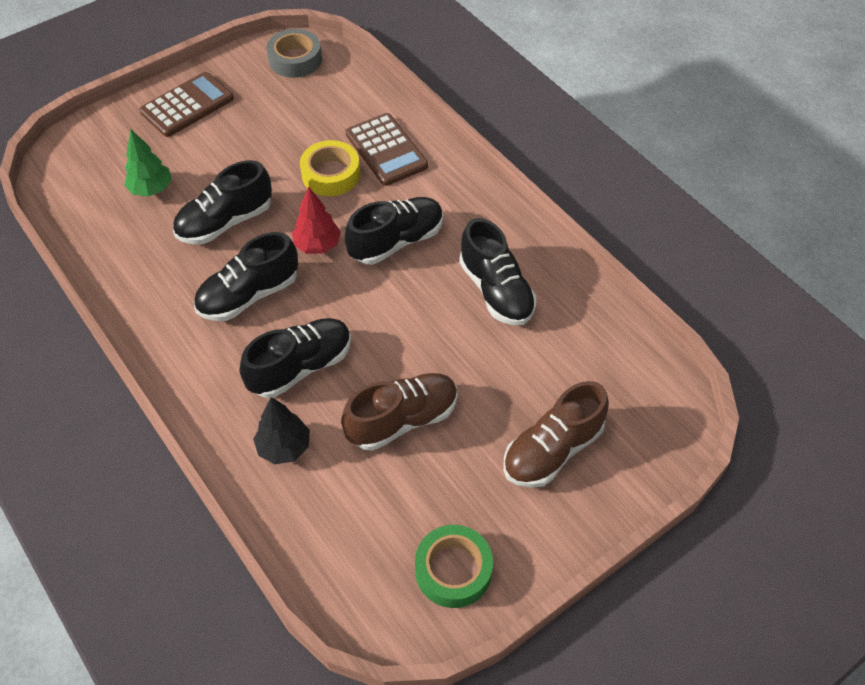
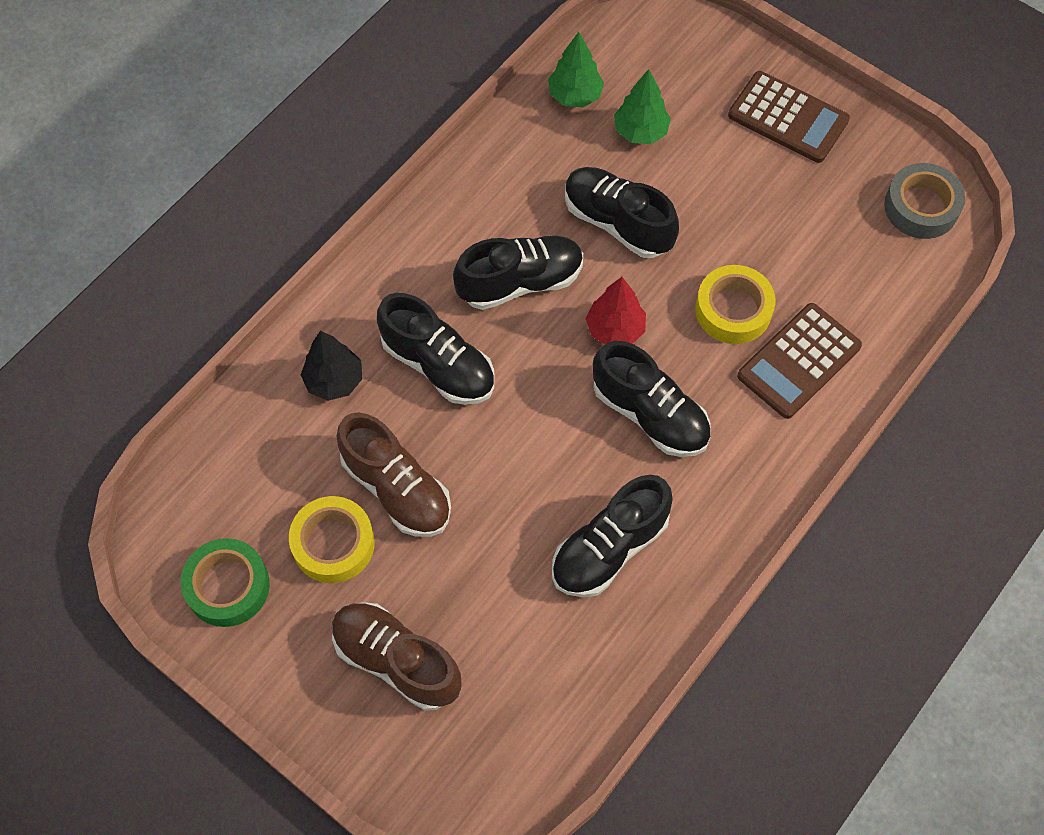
camera: 75 degrees right, 10 degrees up
(94, 221) = (575, 95): none -> green tree
(249, 295) = (520, 282): black shoe -> black shoe turned 120 degrees clockwise
(437, 477) = (333, 543): none -> yellow tape

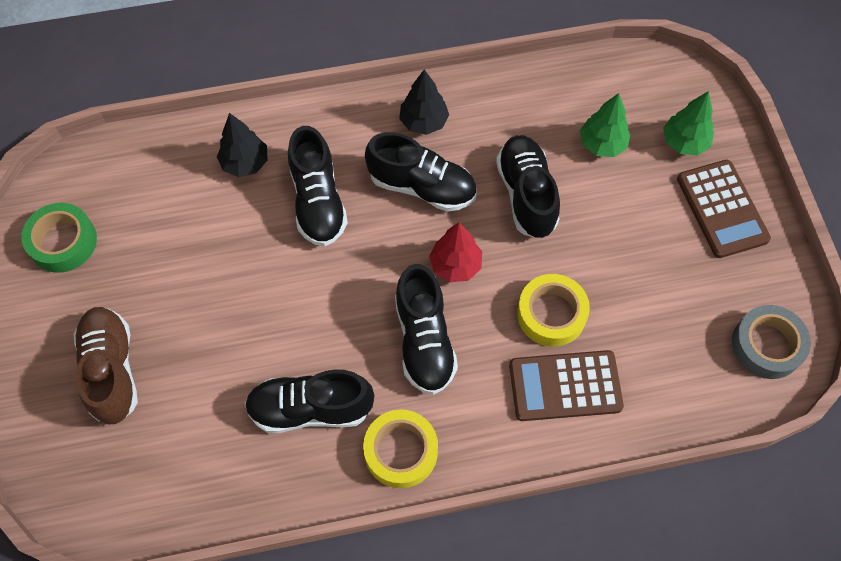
camera: 40 degrees right, 0 degrees up
(333, 543) = (146, 265): yellow tape -> yellow tape (401, 451)
(397, 488) = (216, 261): brown shoe -> none
(465, 223) = (423, 122): none -> black tree
(575, 95) = (578, 89): green tree -> green tree (684, 142)

